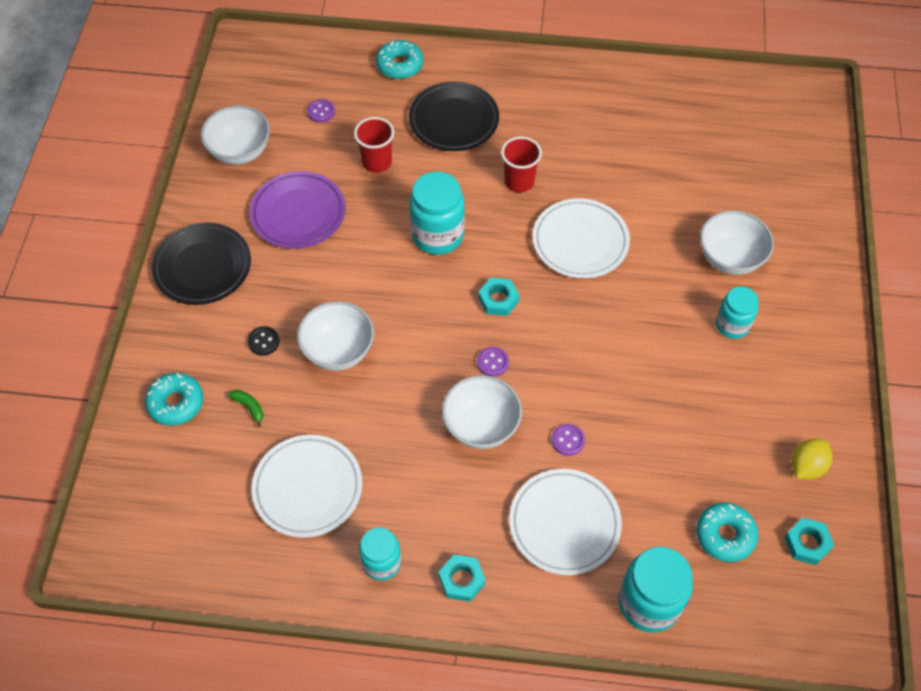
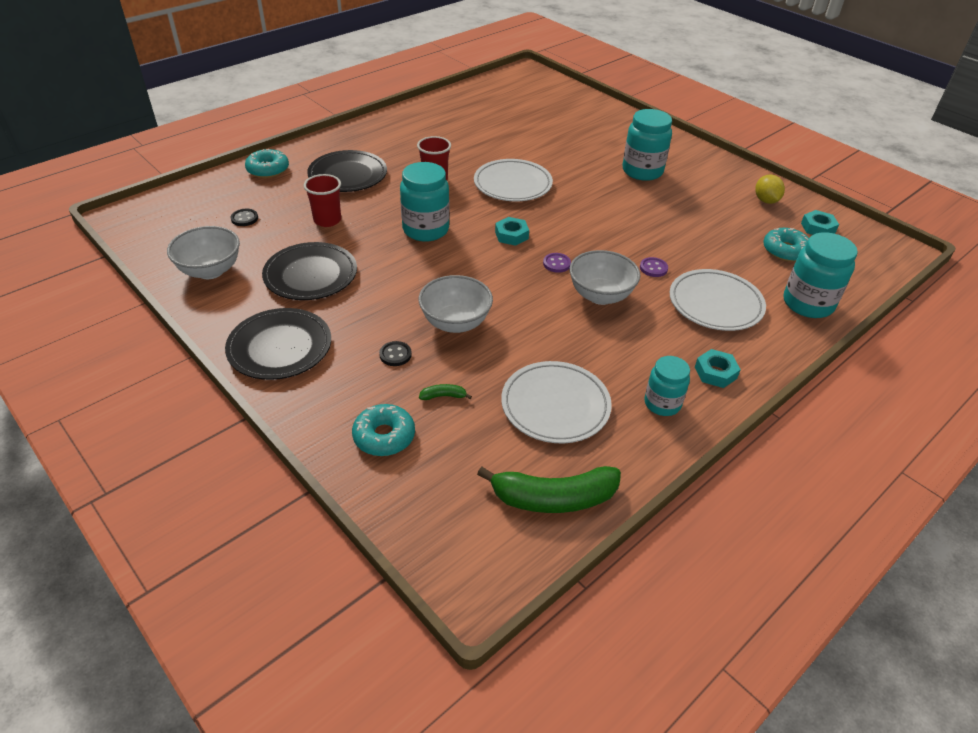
camera: 50 degrees left, 15 degrees down
(210, 553) = (553, 498): none -> green banana
(298, 213) = (311, 275): purple plate -> black plate
(321, 112) = (244, 218): purple button -> black button
(730, 258) = (596, 148): white bowl -> none
(732, 325) = (642, 171): turquoise jar -> turquoise jar, size x1.58

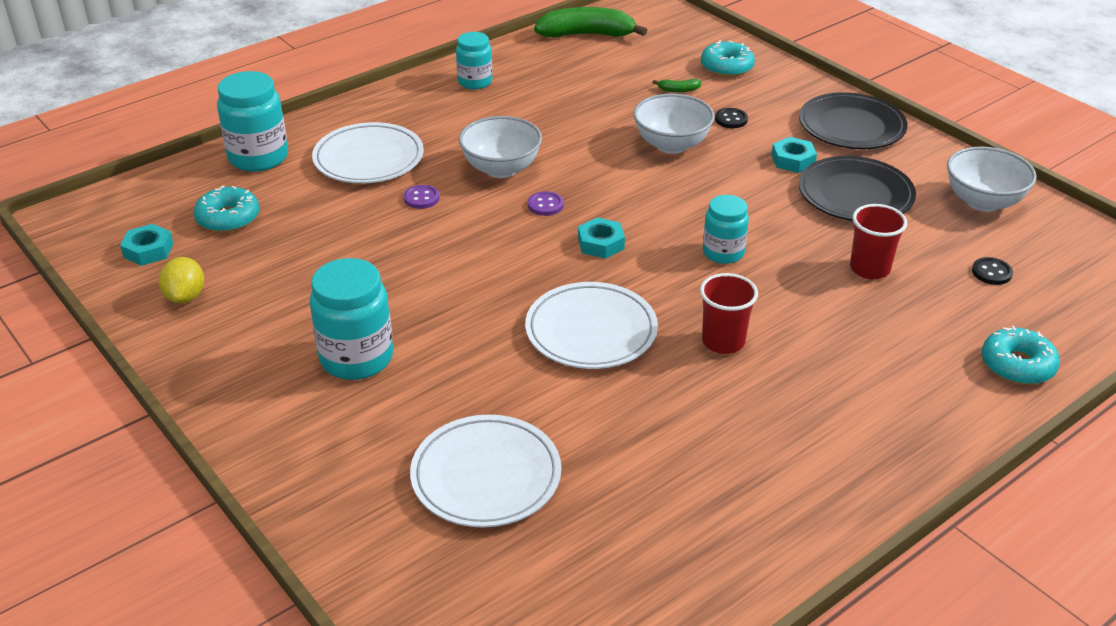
camera: 175 degrees left, 5 degrees down
(348, 175) = (873, 352): black plate -> none
(425, 230) = (723, 253): turquoise jar -> turquoise jar, size x0.63
(555, 405) = (575, 82): white plate -> white plate (486, 476)
(715, 372) = (410, 102): turquoise nut -> turquoise nut (793, 160)

